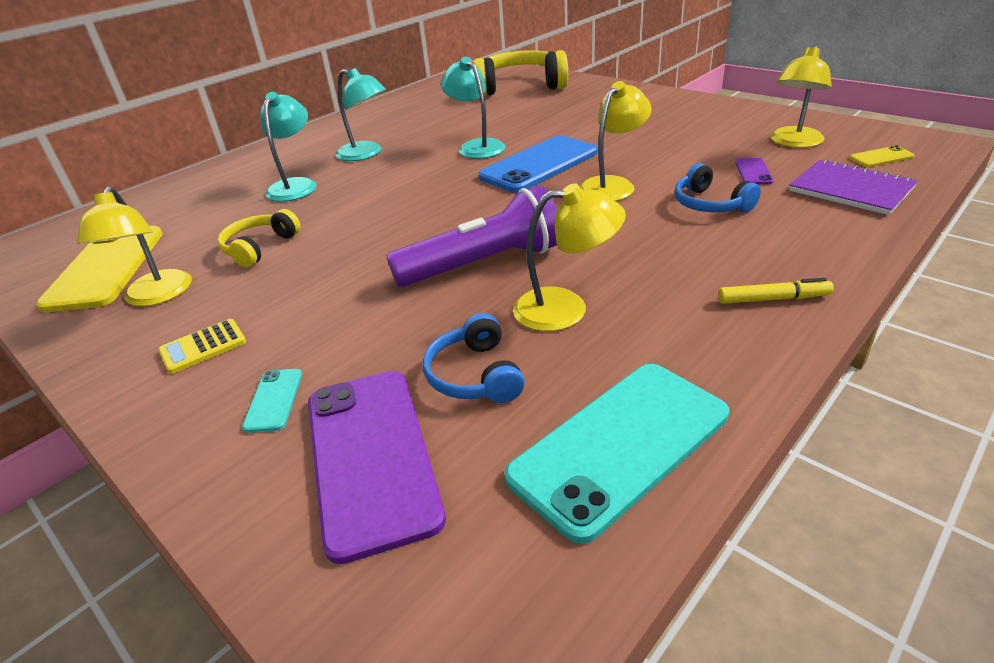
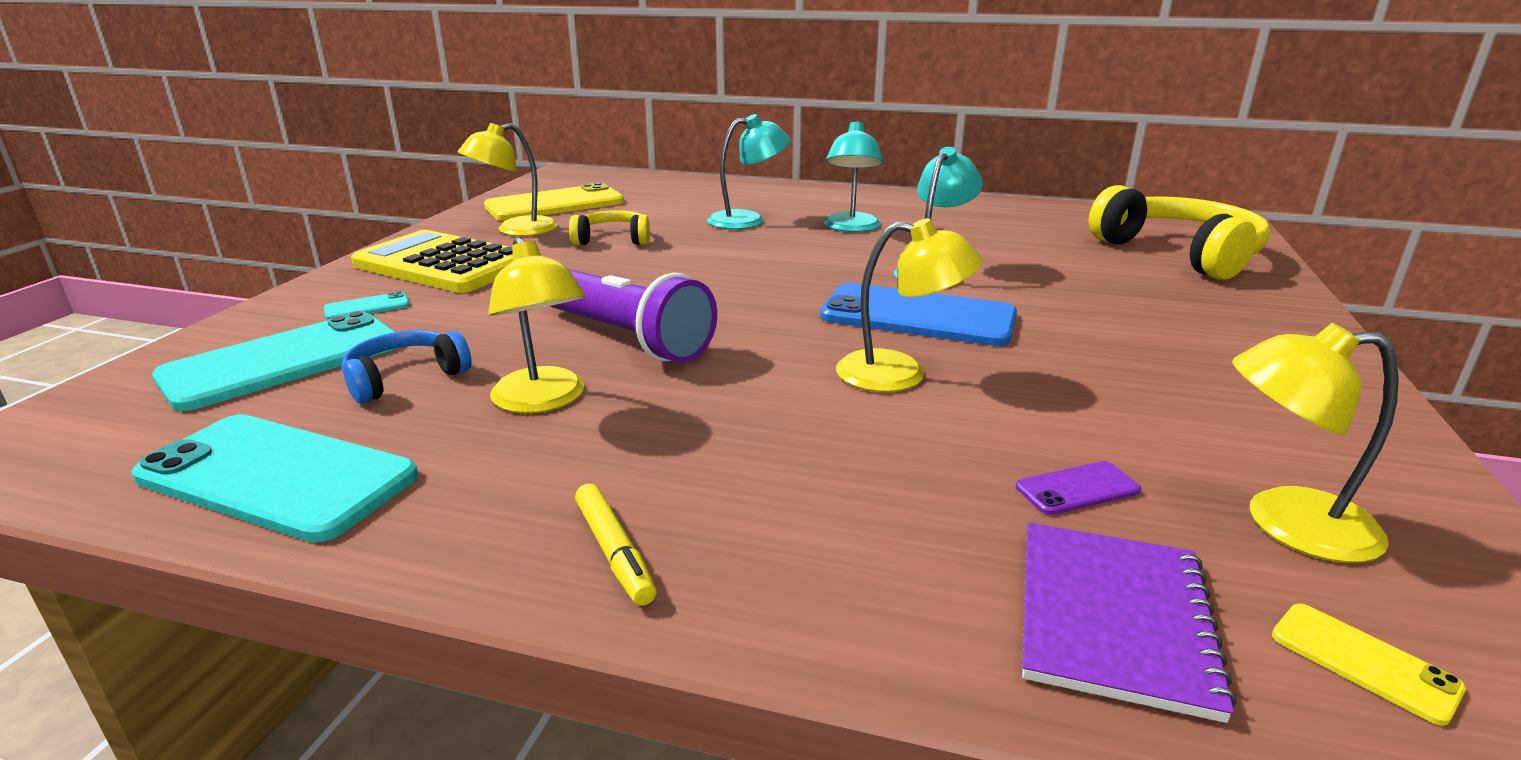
camera: 60 degrees right, 10 degrees down
(203, 347) = (443, 264): yellow calculator -> yellow calculator, size x2.32
(371, 456) = (284, 361): purple phone -> turquoise phone
(710, 204) = (902, 461): blue headphones -> none

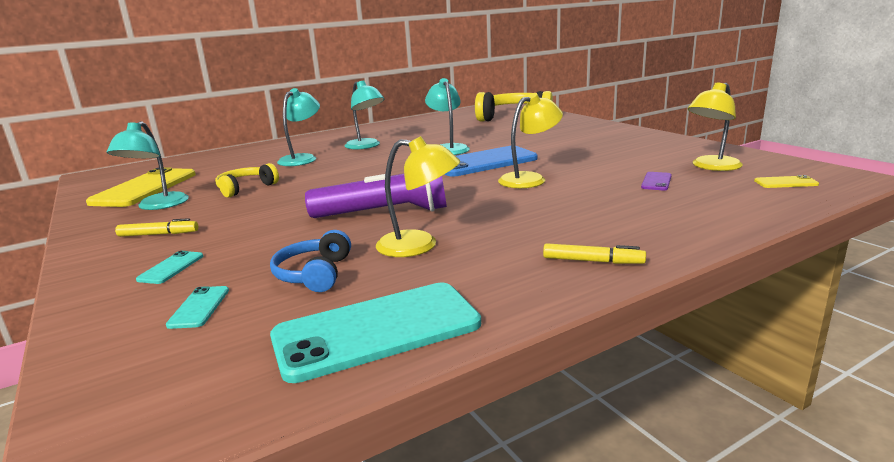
camera: 45 degrees left, 5 degrees down
(284, 361) = (199, 307): turquoise phone -> turquoise phone, size x0.43
(443, 264) = (158, 234): yellow calculator -> yellow marker
(515, 230) = (158, 206): yellow lamp -> turquoise lamp
(1113, 618) = (735, 200): purple notebook -> none

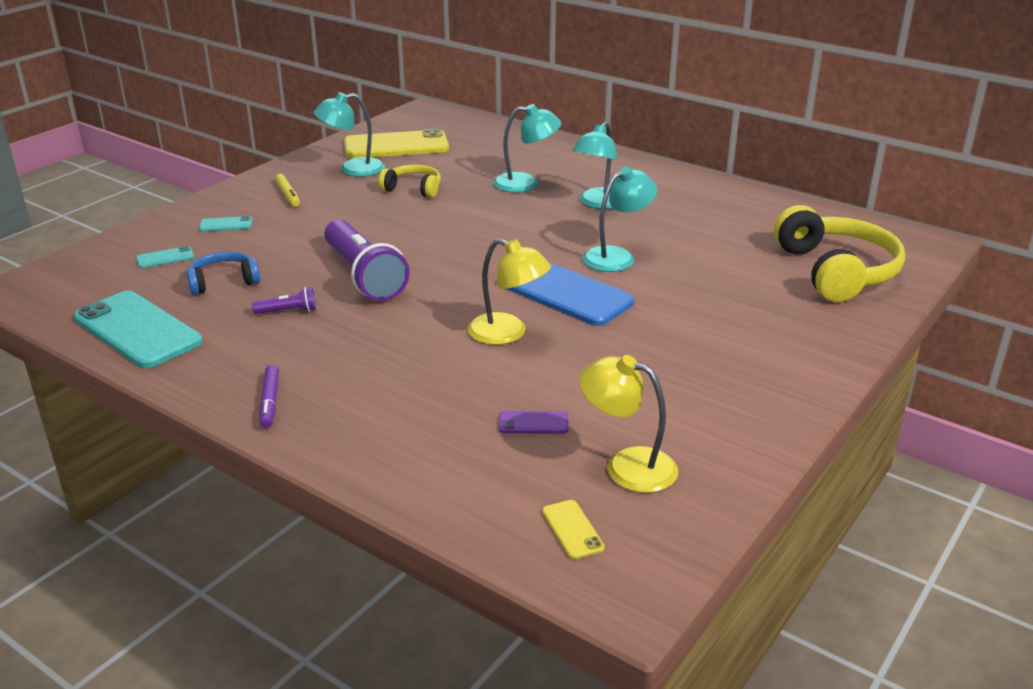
camera: 65 degrees right, 10 degrees up
(419, 245) = (288, 311): yellow lamp -> purple flashlight
(592, 261) = (270, 402): yellow marker -> purple marker

